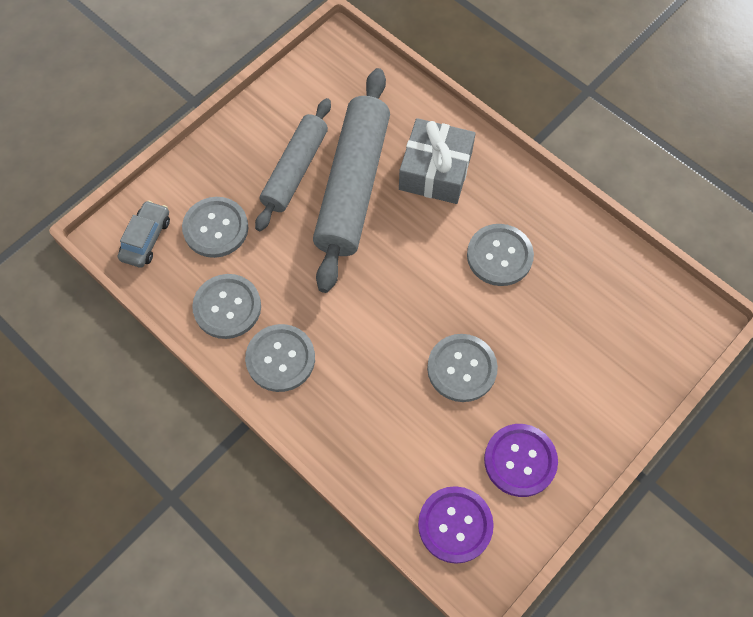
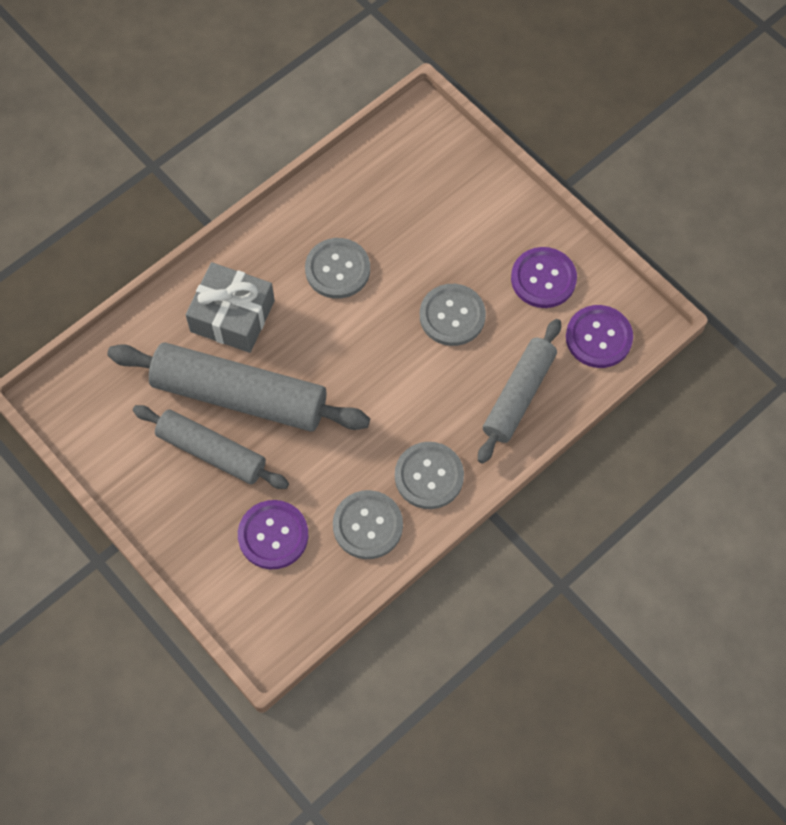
camera: 85 degrees left, 0 degrees up
(146, 239) = (277, 608): grey car -> none
(216, 228) = (273, 535): grey button -> purple button
(376, 442) = (519, 396): none -> grey rolling pin

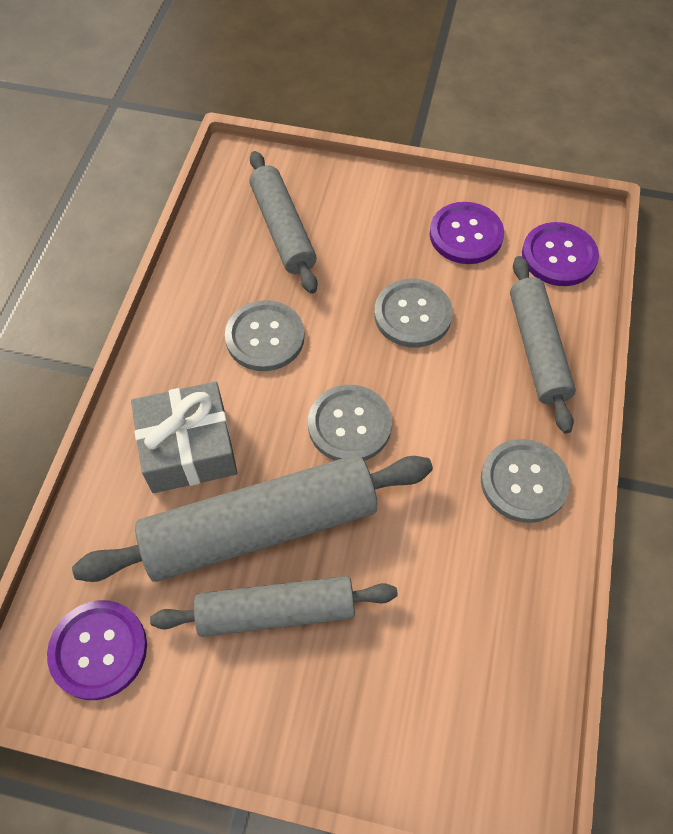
camera: 35 degrees left, 5 degrees down
(273, 535) = (419, 660): purple button -> purple button (98, 650)
(367, 525) = (508, 576): grey button -> grey button (349, 425)
(412, 194) = (283, 229): none -> grey rolling pin

